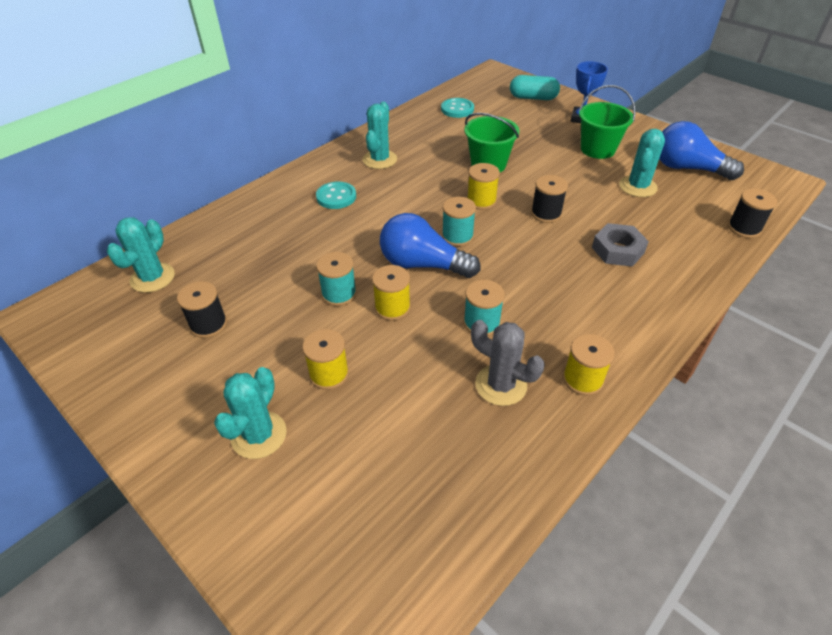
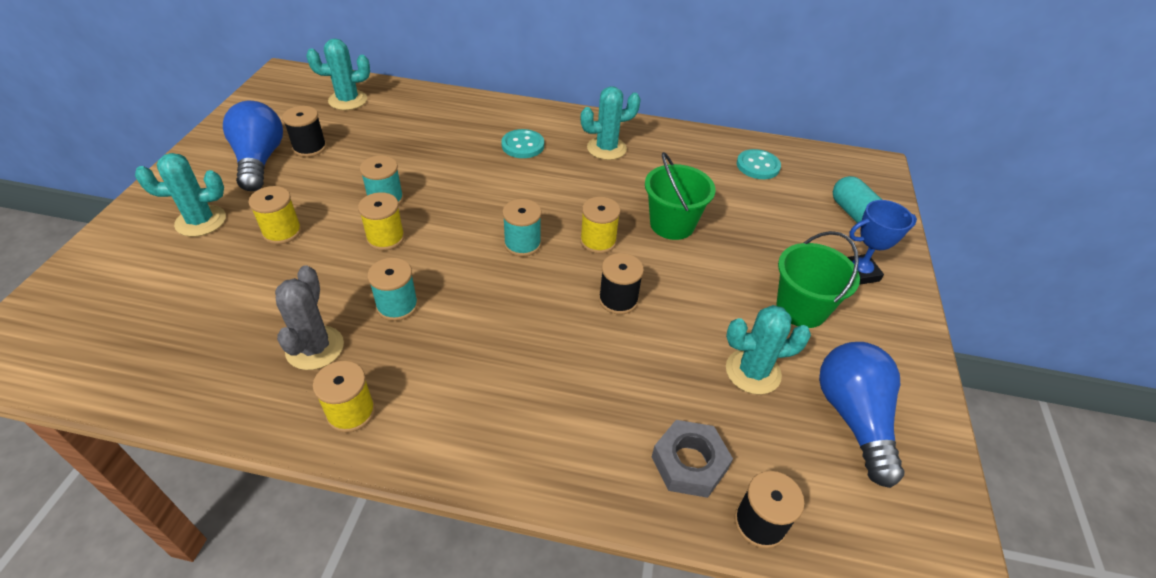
camera: 55 degrees right, 0 degrees up
(423, 264) = (460, 235): blue light bulb -> blue light bulb (259, 160)
(617, 250) = (597, 385): grey nut -> grey nut (689, 463)

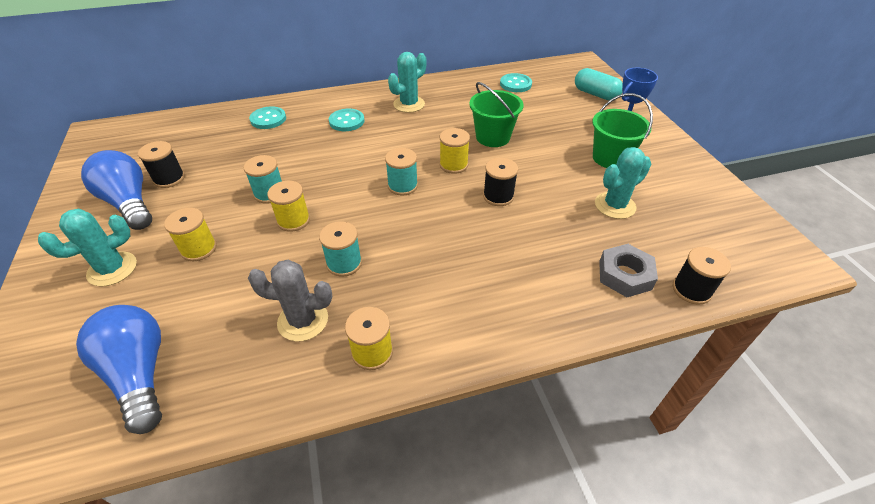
camera: 25 degrees left, 0 degrees up
(315, 348) = (303, 320): grey cactus -> grey cactus turned 60 degrees counterclockwise
(348, 100) = (173, 133): turquoise cactus -> none
(446, 115) = (268, 119): none -> turquoise button
(853, 418) = (689, 207): blue light bulb -> blue light bulb (139, 374)

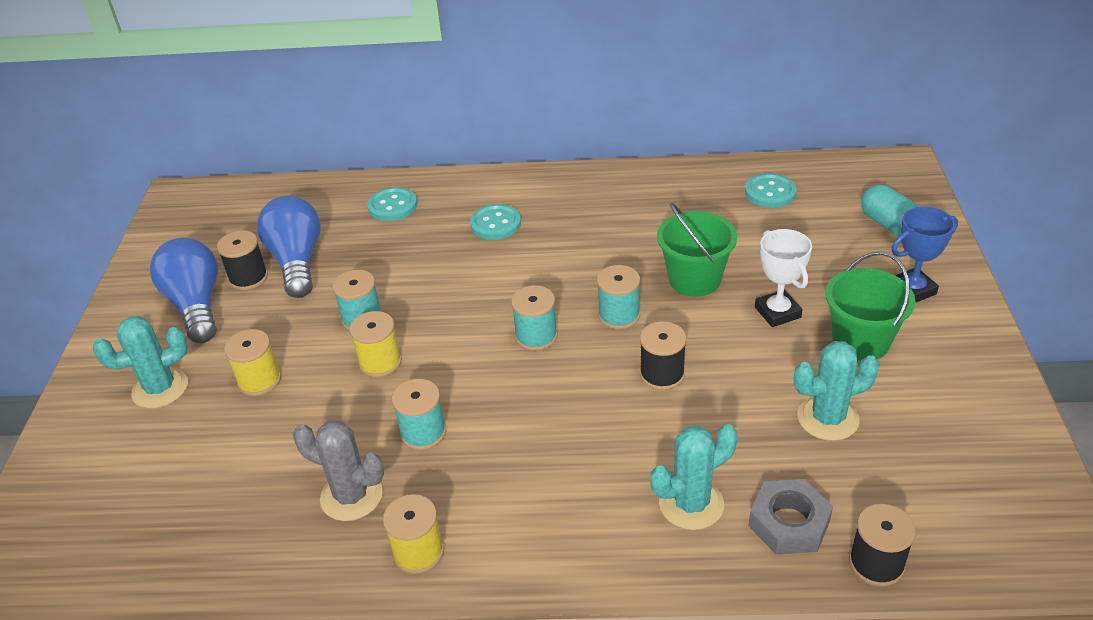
camera: 20 degrees right, 5 degrees down
(139, 374) = (162, 520): blue light bulb -> blue light bulb (297, 261)
(409, 104) = (593, 207): turquoise cactus -> turquoise cactus (691, 504)
(453, 165) = (619, 315): yellow spool -> turquoise spool
(553, 149) = (777, 312): none -> white trophy

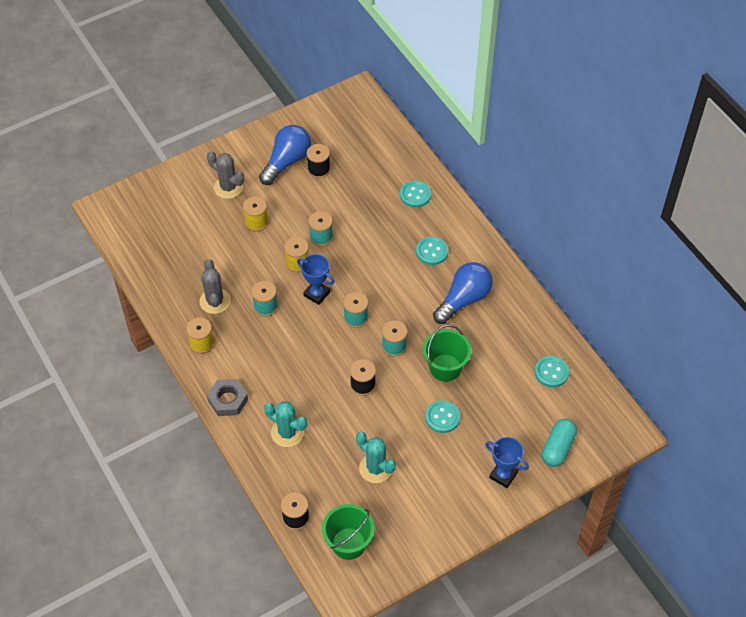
camera: 55 degrees right, 15 degrees up
(160, 388) = (228, 187): turquoise cactus -> grey cactus
(297, 261) = (343, 181): blue light bulb -> blue light bulb (463, 299)
(456, 362) = (317, 294): none -> blue trophy
(777, 312) = (442, 417): white trophy -> turquoise button
(789, 523) = (299, 475): grey nut -> grey nut (228, 400)
(860, 341) = (443, 464): green bucket -> green bucket (348, 543)

